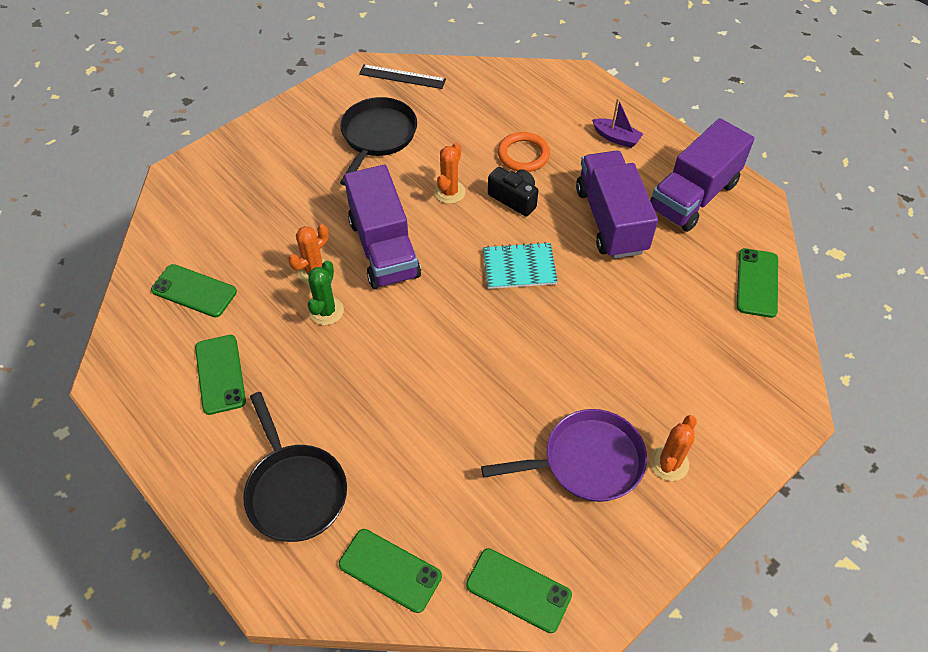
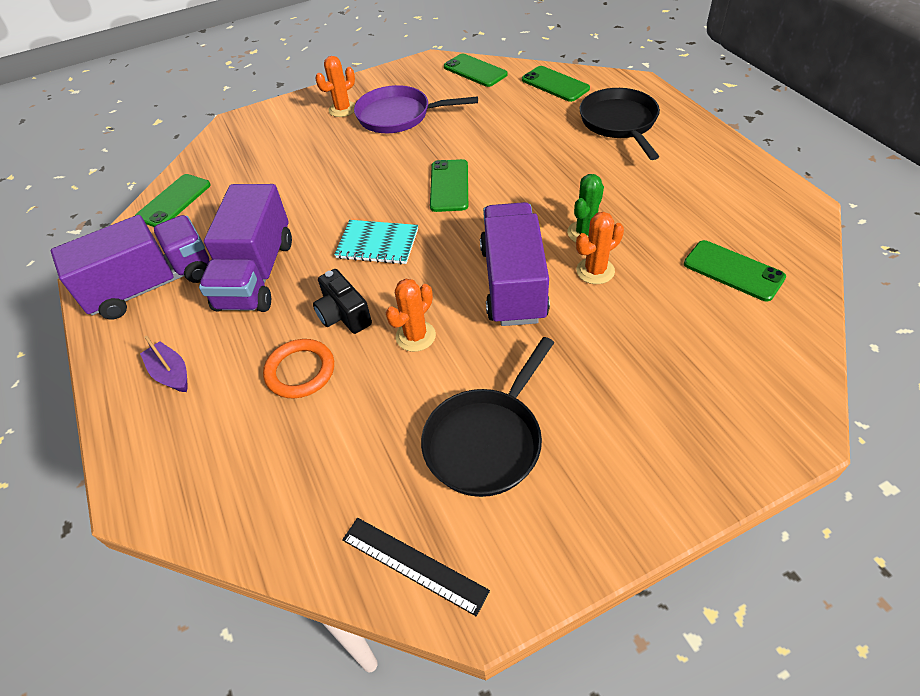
camera: 160 degrees left, 5 degrees down
(220, 374) = (690, 197): green phone -> green phone (449, 186)

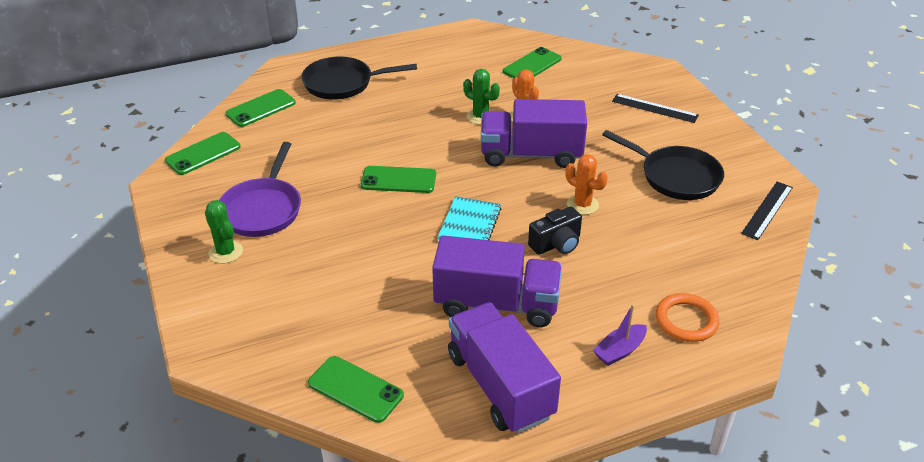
camera: 90 degrees left, 10 degrees down
(300, 371) = (617, 267): orange ring -> orange ring (686, 320)
(342, 109) = (226, 252): orange cactus -> green cactus
(667, 420) = (654, 108): none -> black ruler

